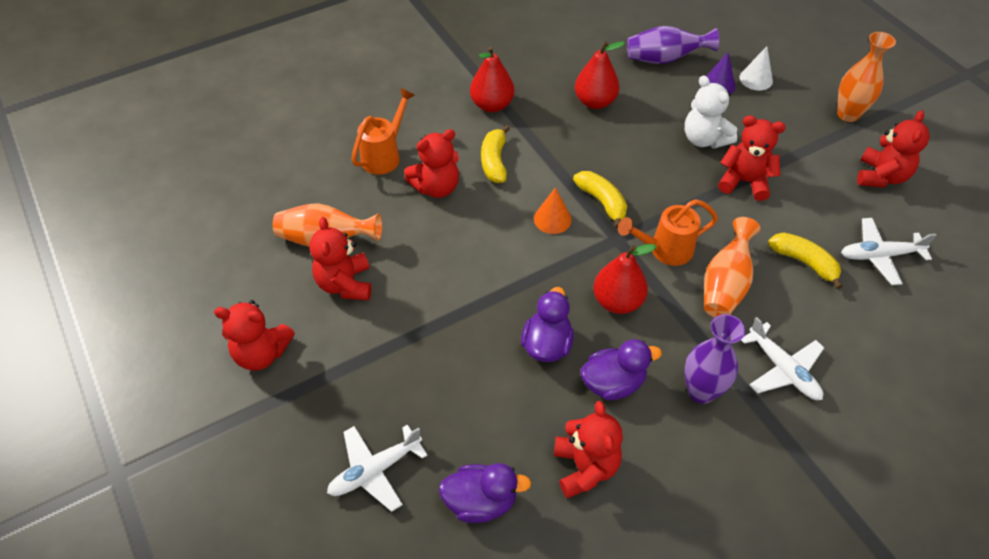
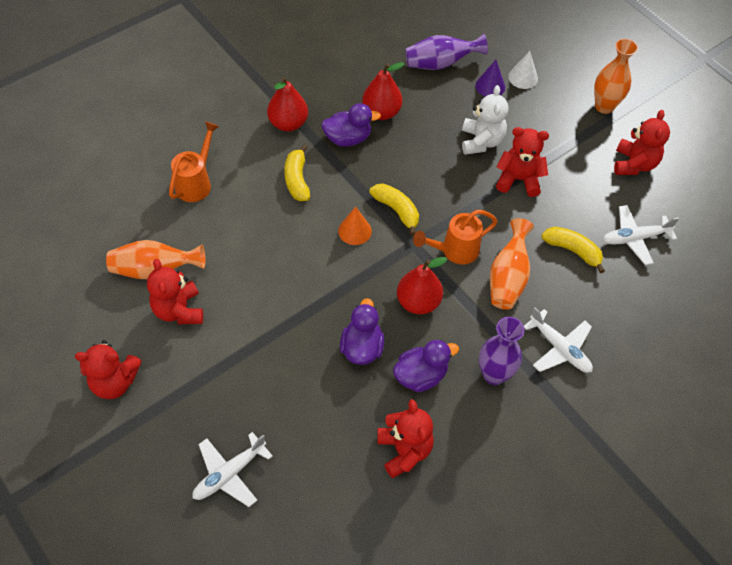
camera: 10 degrees left, 5 degrees up
(436, 187) = (248, 210): red teddy bear -> none
(481, 501) = (321, 489): purple duck -> purple duck (348, 138)
(704, 139) = (481, 141): white teddy bear -> white teddy bear turned 135 degrees counterclockwise

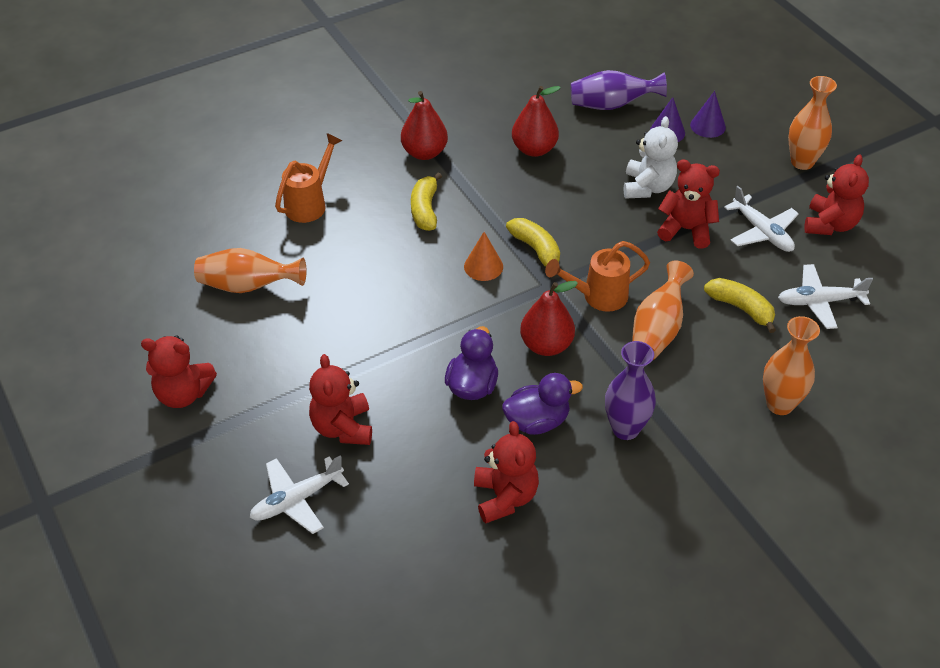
camera: 10 degrees right, 10 degrees down
(179, 310) = (268, 329): red teddy bear -> red teddy bear (343, 427)
(348, 138) = (491, 173): purple duck -> none
(523, 77) = (708, 126): white cone -> purple cone
(560, 348) = (709, 409): white plane -> white plane (762, 232)
(615, 338) = (780, 404): none -> orange vase

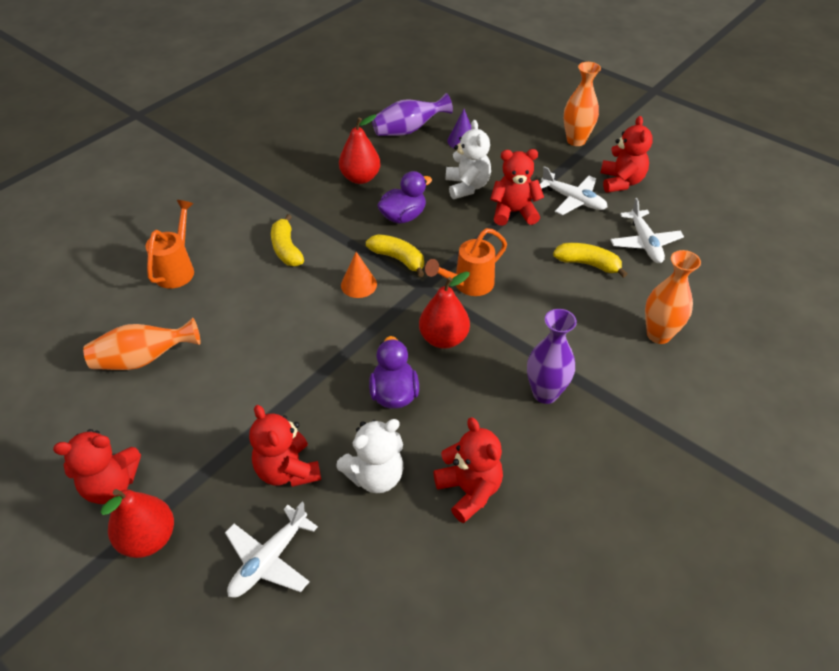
camera: 20 degrees left, 0 degrees up
(422, 456) = (375, 475): none -> white teddy bear
(424, 152) = (266, 202): red pear -> red pear (148, 538)
(537, 421) = (466, 409): purple duck -> purple duck (403, 216)
(657, 329) = (530, 299): orange vase -> none
(708, 126) = (491, 129): purple cone -> none
(819, 302) = (644, 243): white plane -> white plane turned 75 degrees counterclockwise

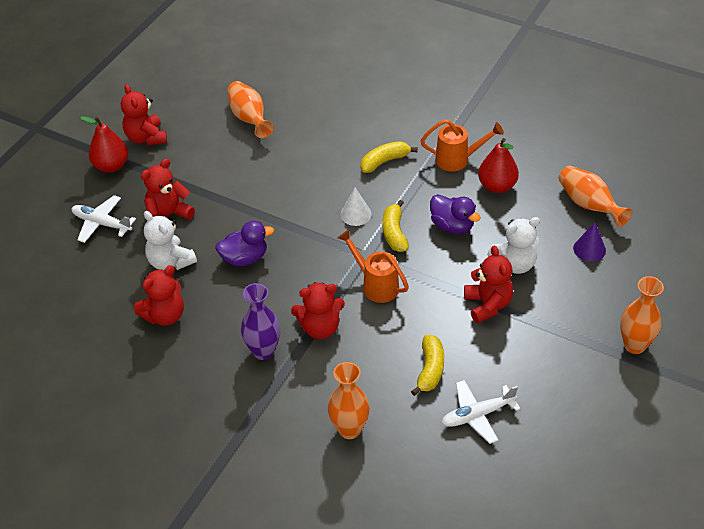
camera: 80 degrees right, 0 degrees up
(177, 269) = (343, 107): orange watering can -> orange watering can (458, 160)
(358, 284) = (355, 214): orange cone -> white cone
(398, 259) = (394, 233): yellow banana -> yellow banana turned 150 degrees clockwise
(408, 130) = (589, 205): purple vase -> orange vase
(443, 339) = (308, 278): red pear -> none
(573, 200) = (525, 351): white plane -> none
(621, 182) = (574, 390): red teddy bear -> red teddy bear (320, 327)

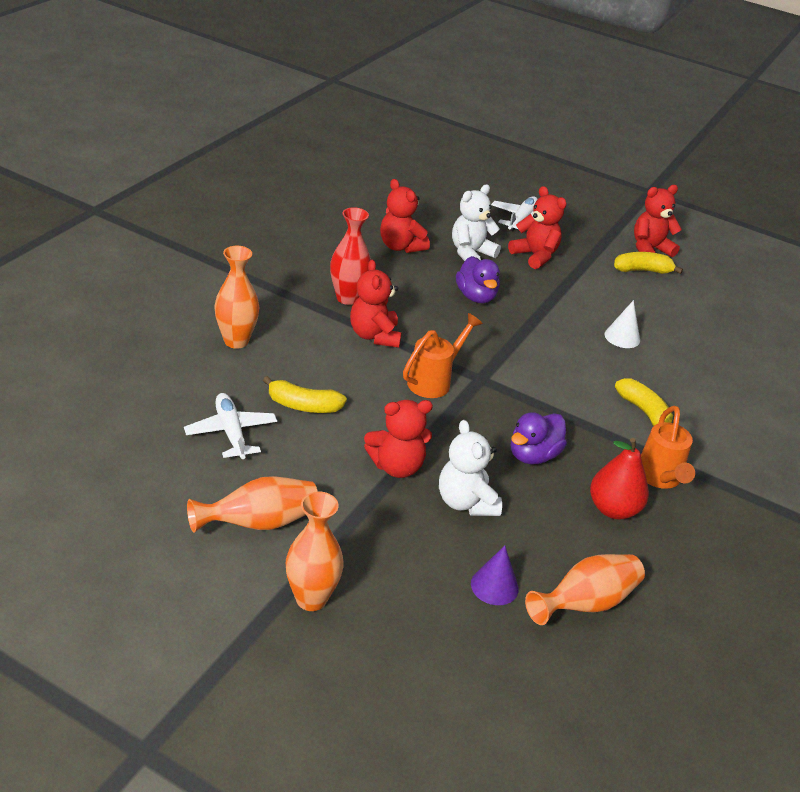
camera: 85 degrees right, 10 degrees down
(111, 166) = (603, 228): red pear -> none
(249, 119) = (697, 316): orange vase -> orange vase (259, 523)
(263, 351) = (347, 298): purple vase -> red vase
(355, 214) = (547, 378): white cone -> white cone (622, 337)
(394, 233) = (518, 405): yellow banana -> yellow banana (642, 270)

